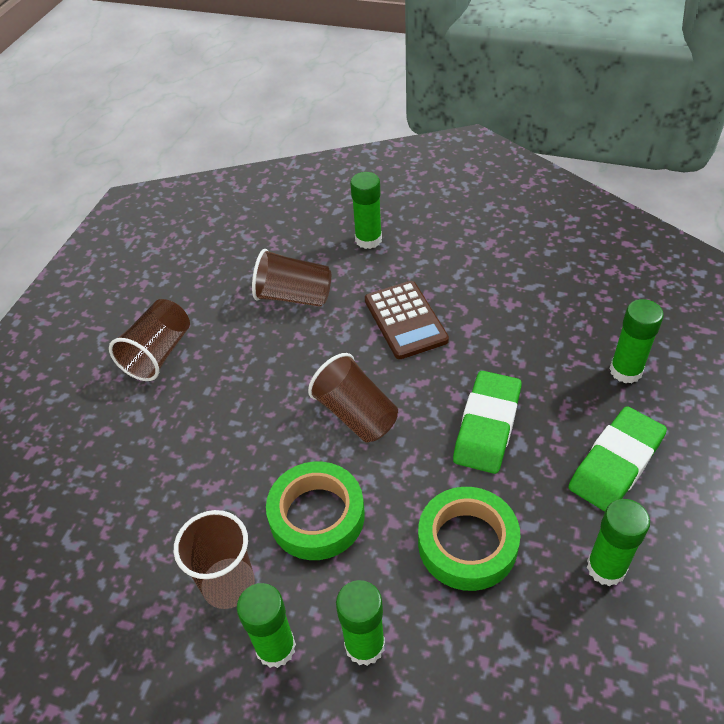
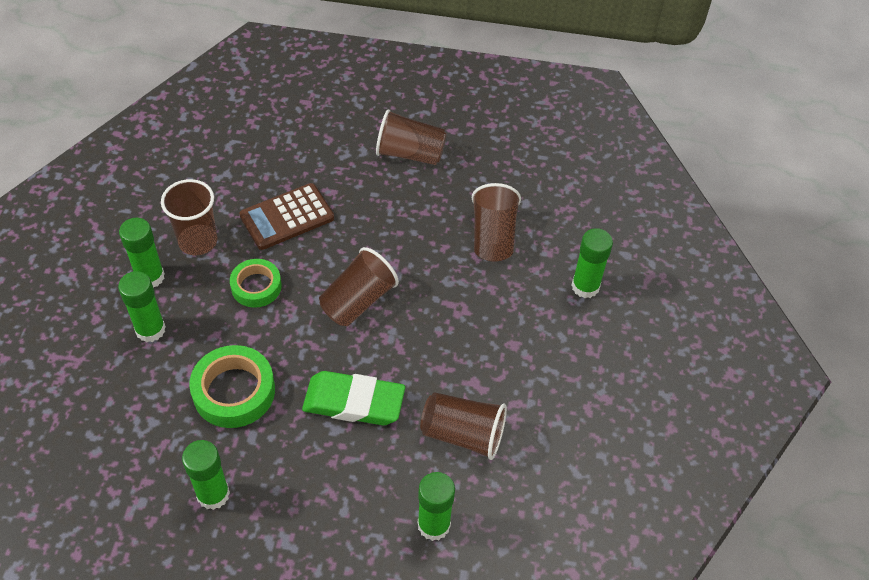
camera: 75 degrees right, 5 degrees up
(317, 516) = (256, 286): green tape -> green tape, size x0.66
(405, 320) = (476, 328): brown calculator -> brown calculator (287, 217)
(527, 341) = (463, 434): none -> brown cup
(616, 463) = (319, 508): green eraser -> none

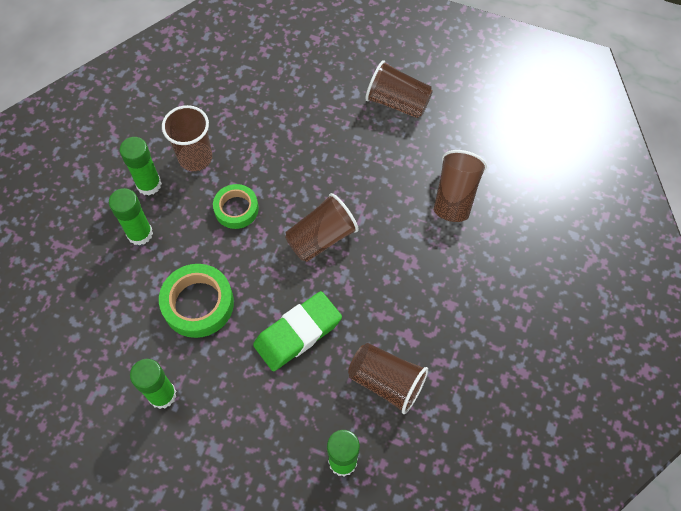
camera: 15 degrees right, 10 degrees up
(287, 217) = (276, 147): brown calculator -> none
(354, 402) = (298, 333): green eraser -> green eraser turned 60 degrees counterclockwise
(585, 286) = (529, 260): green glue stick -> none

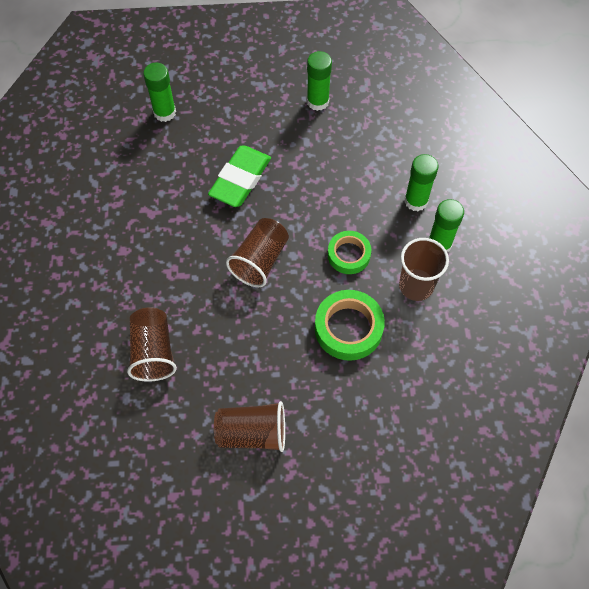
camera: 155 degrees right, 0 degrees up
(198, 304) = (332, 169): green tape -> green tape (348, 328)
(386, 382) = (154, 173): brown cup -> none

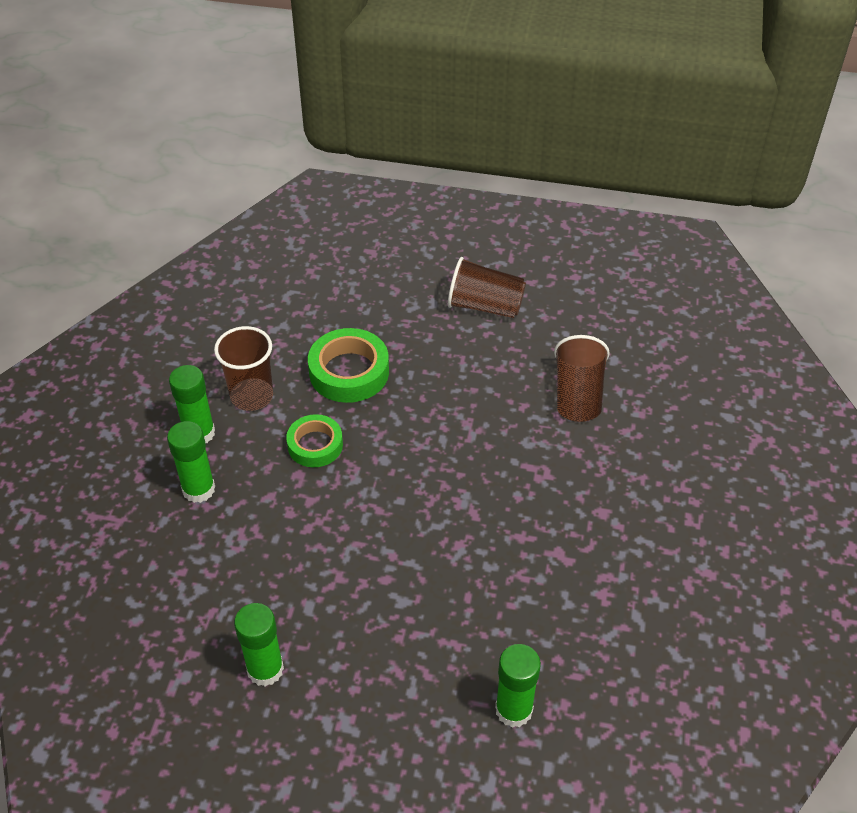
camera: 165 degrees left, 15 degrees down
(240, 179) = (423, 572): green eraser -> none
(260, 260) = (427, 462): brown cup -> none

